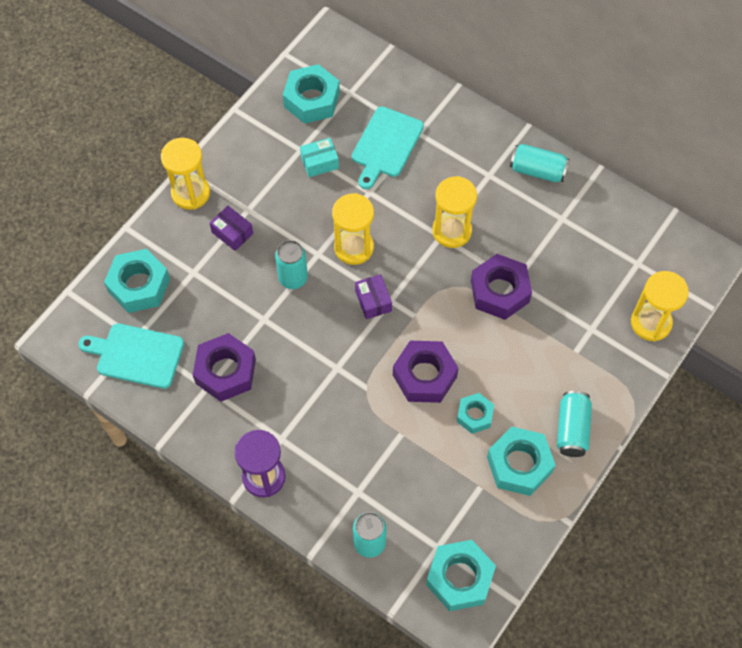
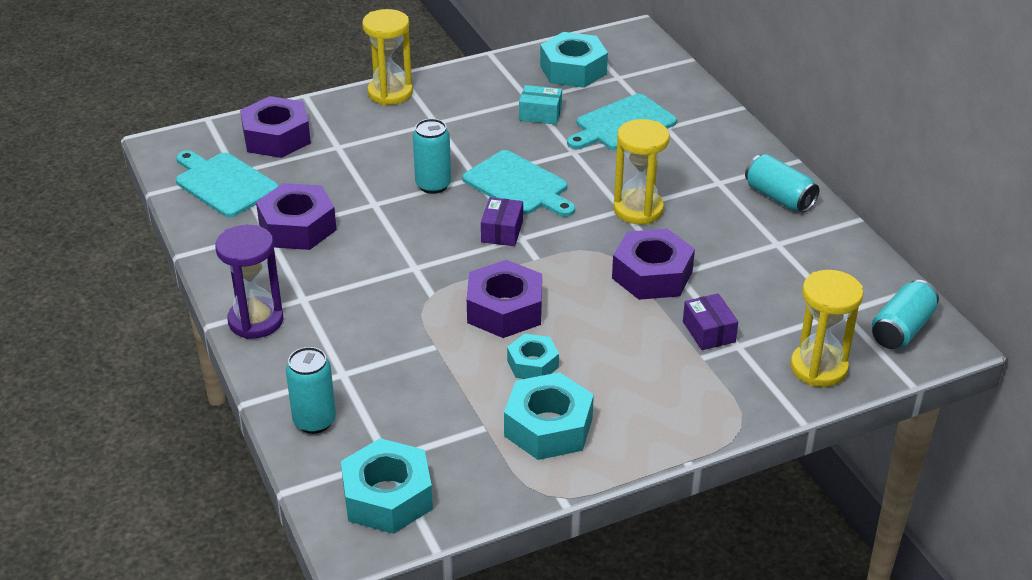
camera: 30 degrees right, 25 degrees down
(139, 285) = (276, 137): turquoise nut -> purple nut
(232, 233) = (403, 133): purple box -> purple box (708, 332)
(354, 247) = (518, 185): yellow hourglass -> turquoise cutting board
(572, 429) = (640, 422): turquoise can -> turquoise can (901, 329)

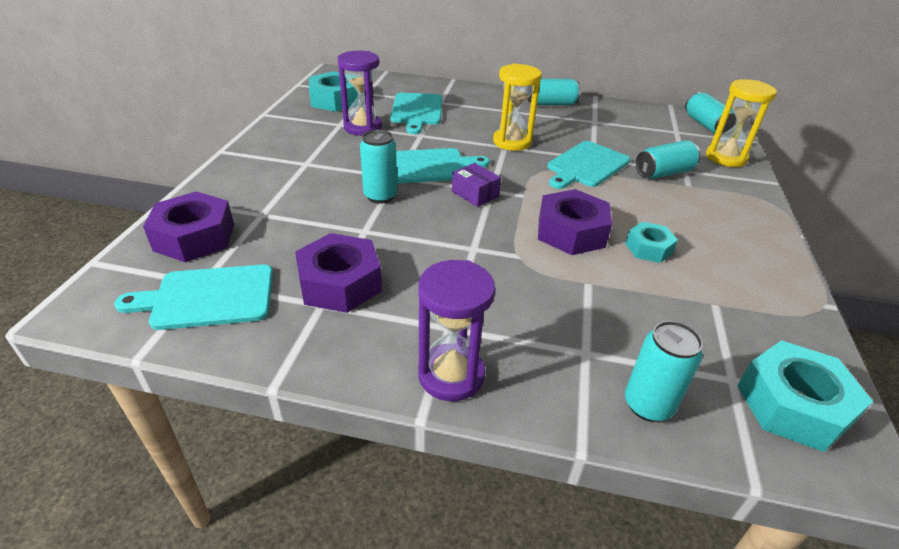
camera: 55 degrees left, 0 degrees up
(390, 93) = (237, 164): yellow hourglass -> none
(540, 114) = (363, 127): turquoise box -> purple hourglass
(548, 427) = (732, 274): turquoise nut -> none
(652, 275) = (586, 165): purple nut -> turquoise cutting board
(708, 332) = (664, 173): purple box -> turquoise can

